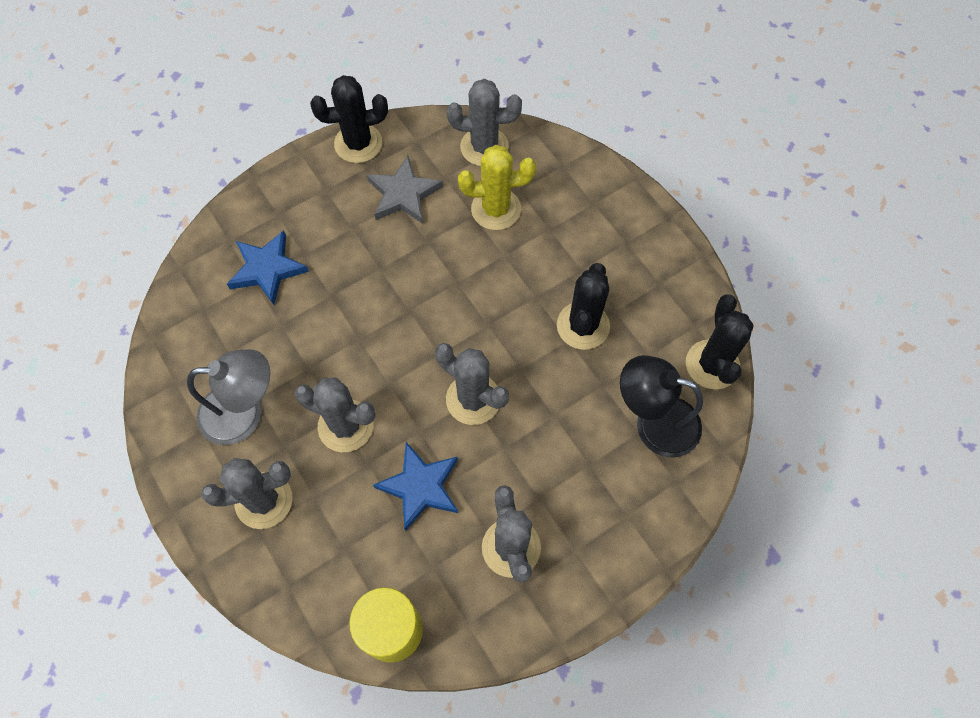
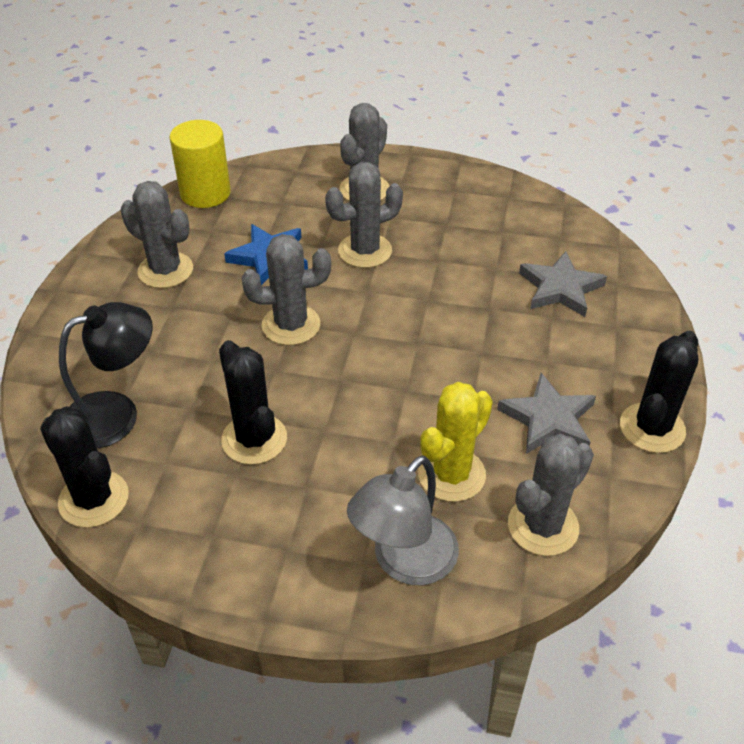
camera: 135 degrees right, 20 degrees down
(244, 413) = (441, 213): grey lamp -> grey lamp (404, 562)
(267, 269) = (560, 288): blue star -> grey star

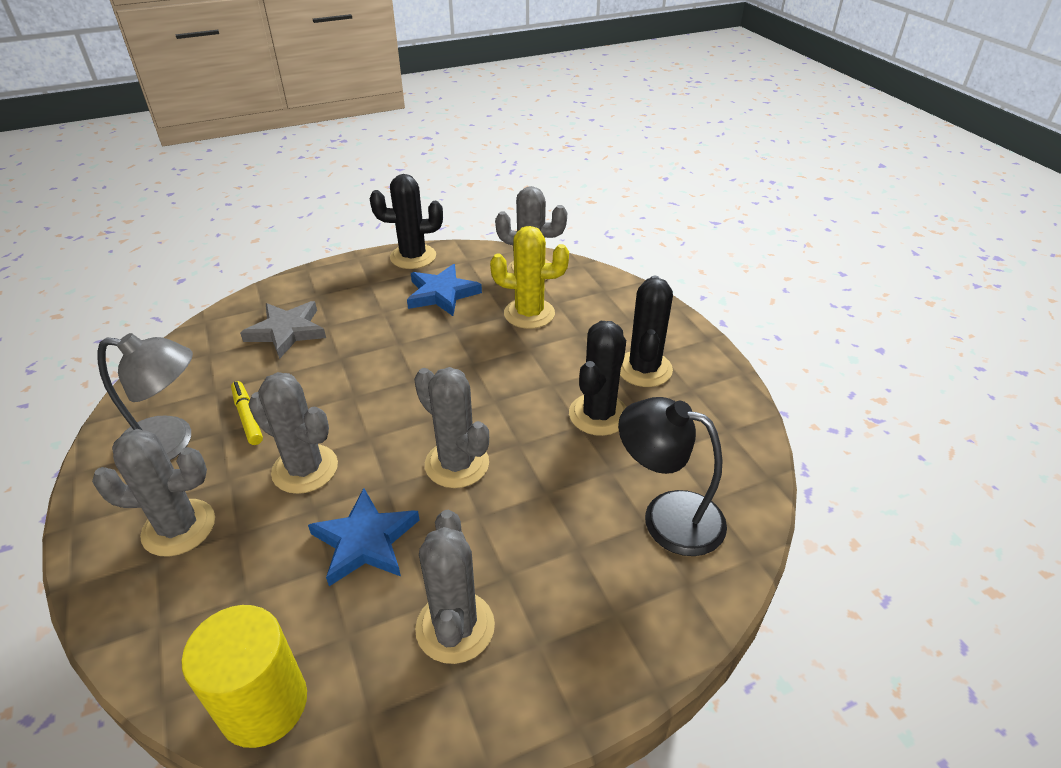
camera: 125 degrees left, 5 degrees down
(94, 499) = (745, 468): black cactus -> black cactus (644, 369)
(404, 562) = (611, 306): grey lamp -> grey lamp (170, 443)
(452, 239) = (247, 417): none -> yellow marker
(548, 419) = (442, 294): grey star -> blue star

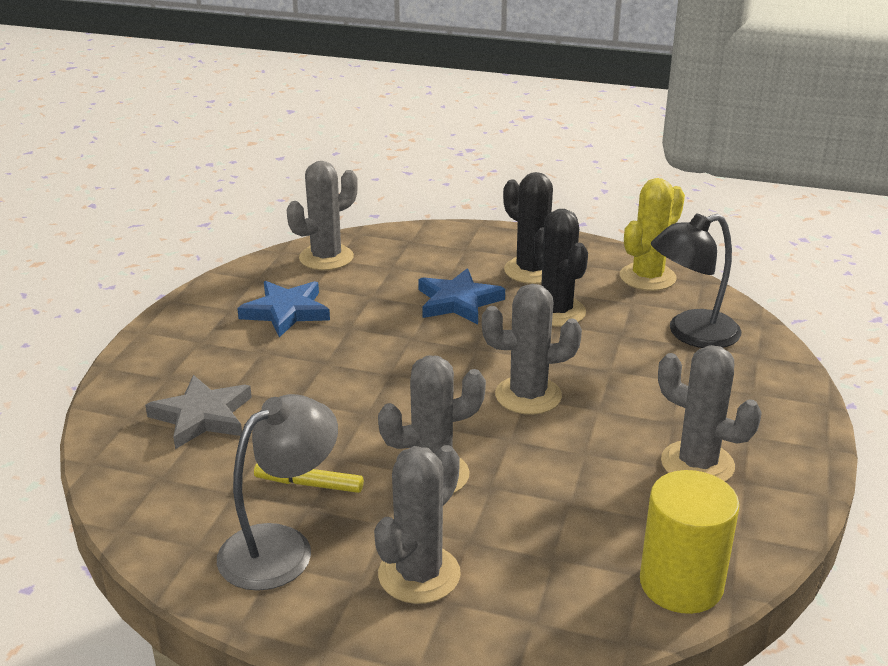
camera: 50 degrees left, 10 degrees down
(365, 541) = (562, 473): blue star -> blue star (458, 302)
(413, 257) = (198, 302): black cactus -> none
(529, 313) = (386, 285): yellow cactus -> yellow cactus (647, 277)

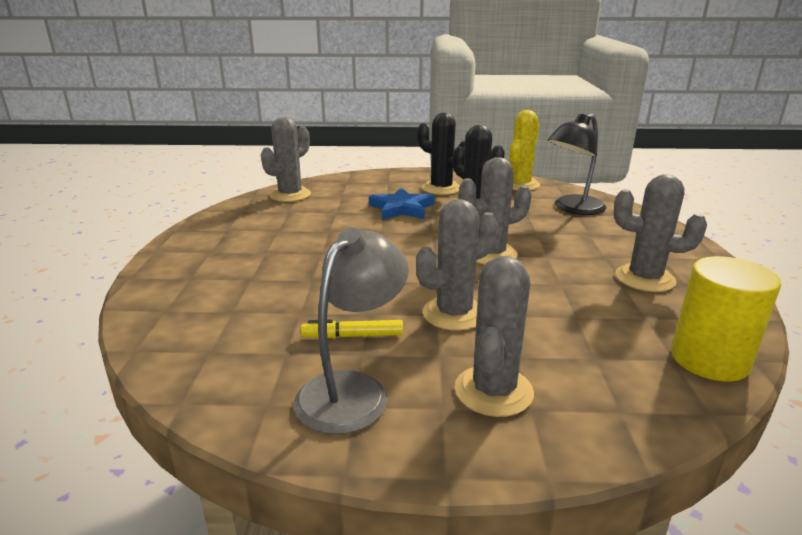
camera: 15 degrees left, 5 degrees down
(202, 416) = (232, 300): grey star -> none
(286, 312) = (274, 227): blue star -> none

